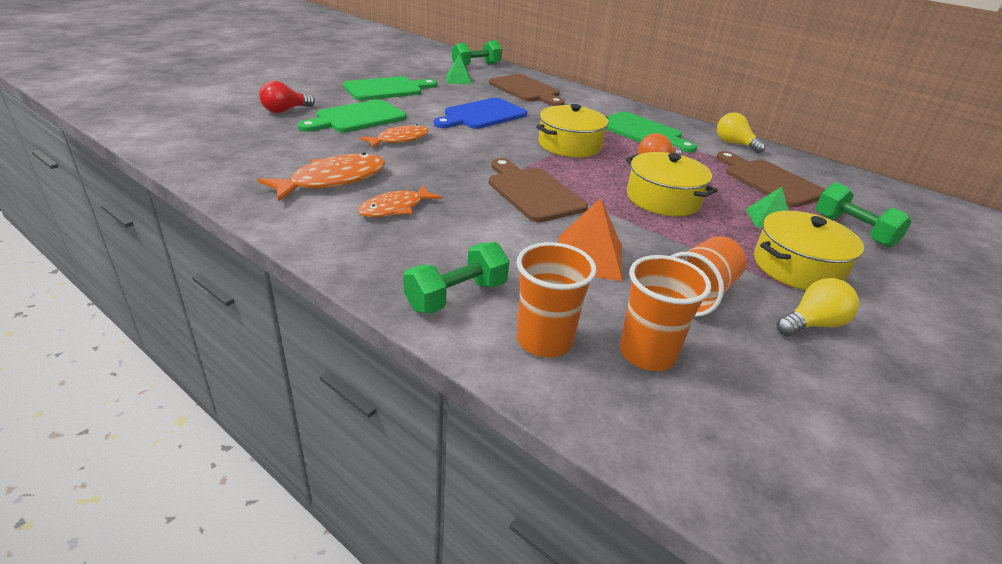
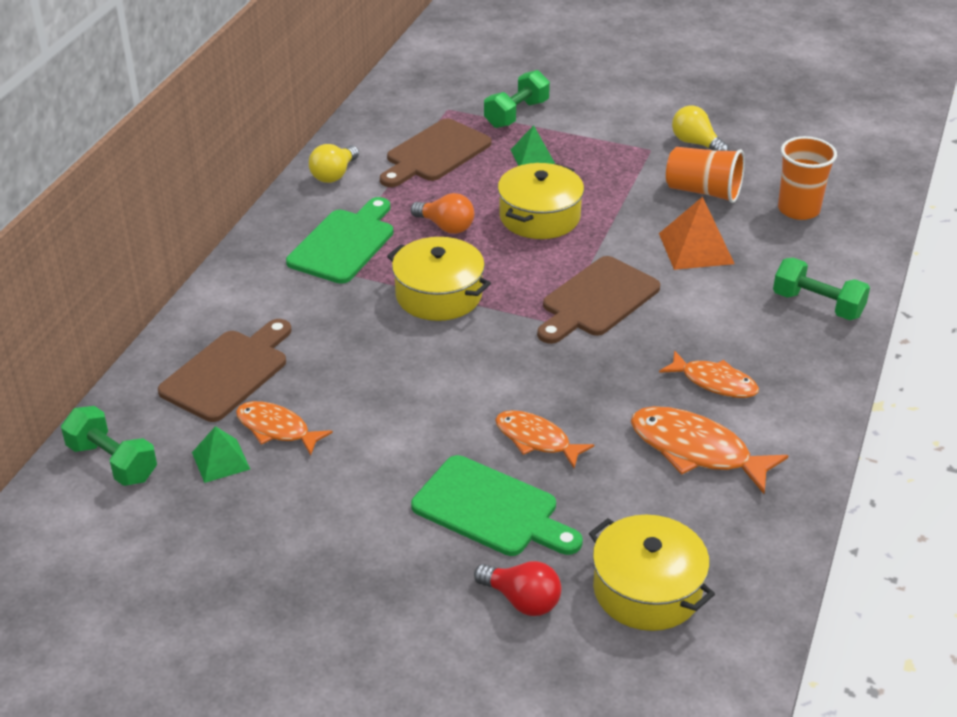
camera: 105 degrees left, 5 degrees up
(386, 89) = (334, 528): green cutting board -> none
(471, 91) = (277, 429): none -> orange fish
(482, 115) = (383, 390): blue cutting board -> none
(544, 340) = (828, 254): orange cup -> none
(797, 267) = (614, 145): yellow pot -> yellow pot (647, 590)

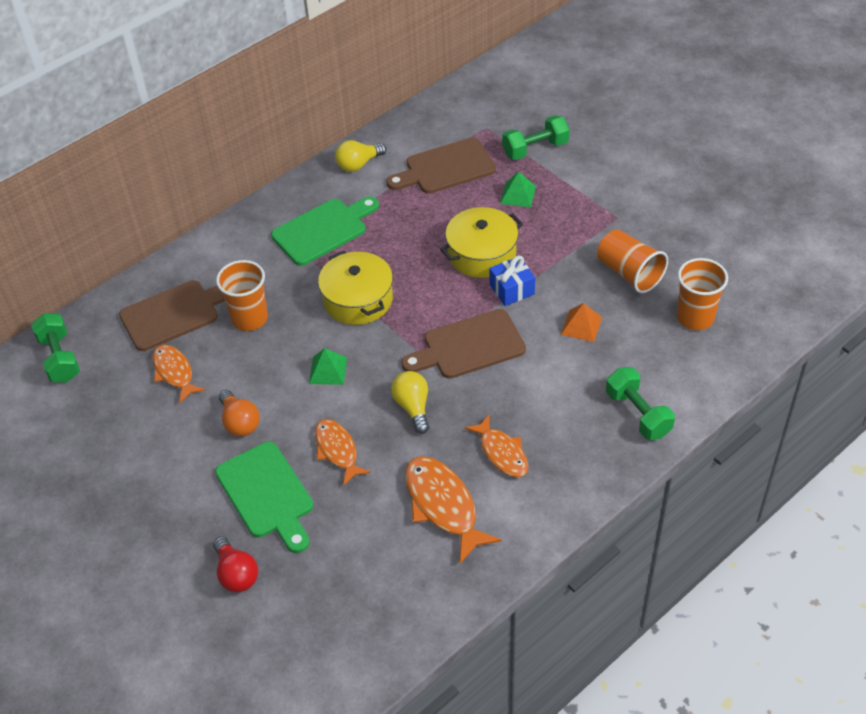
camera: 30 degrees right, 10 degrees up
(220, 460) = (124, 383): green pyramid -> green pyramid (328, 370)
(326, 349) = (249, 318): none -> orange cup
(446, 226) = (406, 239): orange light bulb -> orange light bulb (240, 422)
(598, 238) = (512, 289): none -> blue gift
(647, 590) = (324, 603): yellow pot -> none
(696, 143) = (659, 223): yellow light bulb -> yellow light bulb (413, 407)
(696, 248) = (581, 326): orange pyramid -> orange pyramid, size x0.64

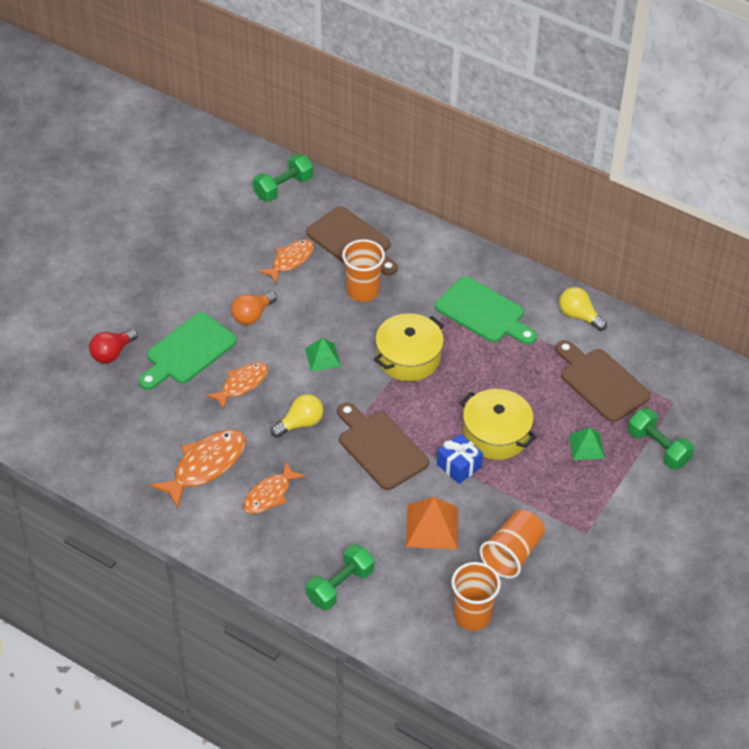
camera: 70 degrees right, 0 degrees up
(581, 326) = (432, 526): orange pyramid -> orange pyramid, size x1.56

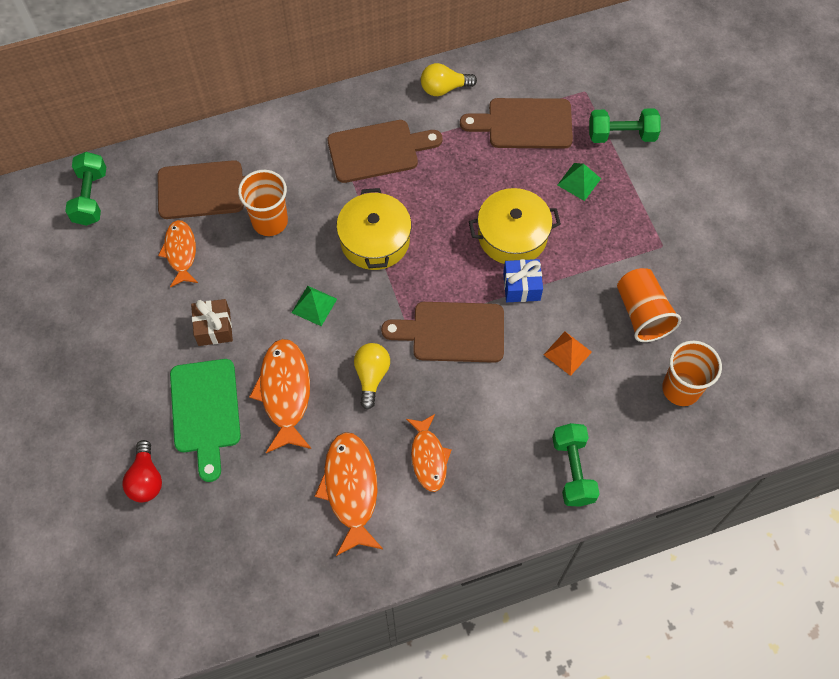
camera: 50 degrees left, 15 degrees up
(242, 384) = (285, 393): orange fish -> orange fish, size x1.52
(252, 315) = (214, 328): orange light bulb -> brown gift
(432, 526) = (567, 353): orange pyramid -> orange pyramid, size x0.64
(483, 312) = (378, 150): green cutting board -> brown cutting board

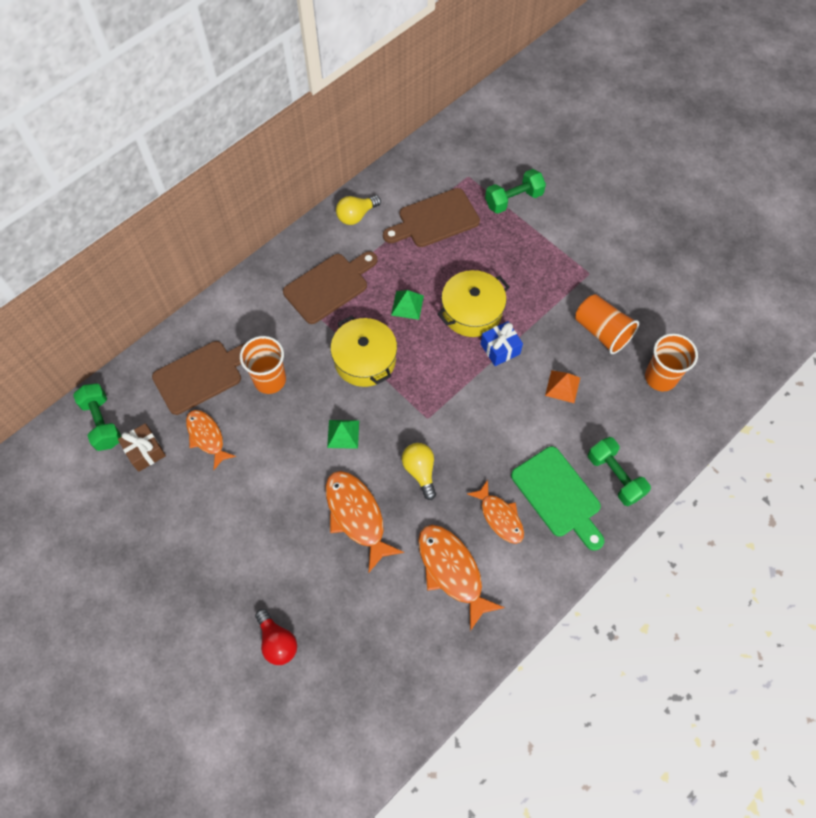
camera: 25 degrees left, 0 degrees up
(206, 411) = (298, 561): green cutting board -> green cutting board (558, 495)
(214, 328) = (269, 488): brown gift -> brown gift (145, 451)
(452, 332) = (465, 408): brown cutting board -> none
(579, 181) = (500, 248): green pyramid -> green pyramid (407, 305)

